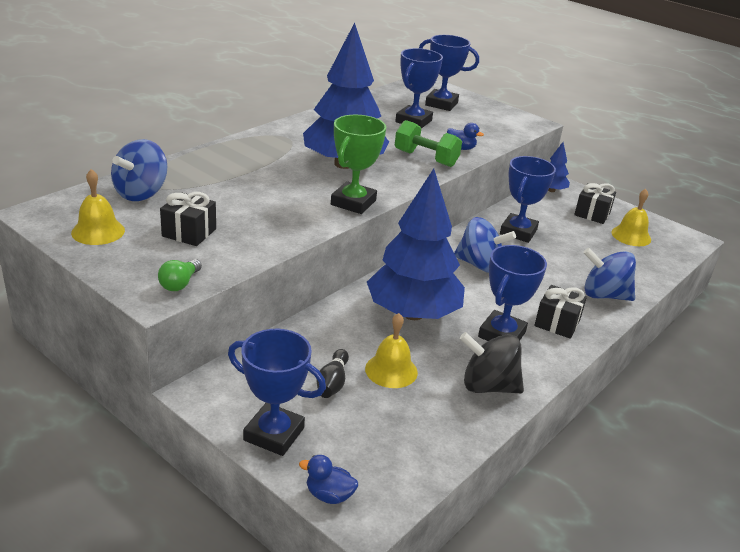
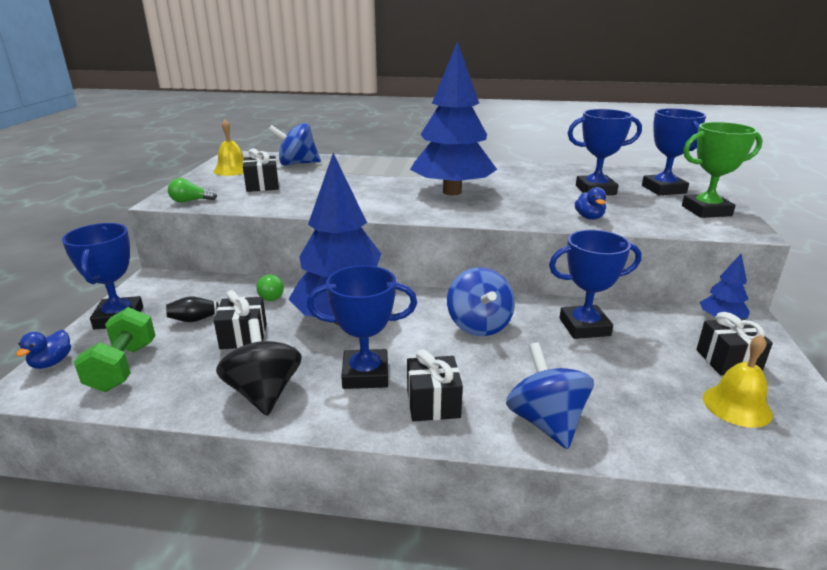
camera: 60 degrees right, 5 degrees down
(327, 333) = (271, 295): none -> green light bulb
(329, 495) = (52, 362): blue duck -> blue duck turned 150 degrees counterclockwise
(353, 202) = (391, 210): green trophy -> green trophy (706, 211)
(391, 370) = (243, 336): yellow bell -> black gift
(426, 158) = (531, 211): green dumbbell -> green dumbbell (123, 367)

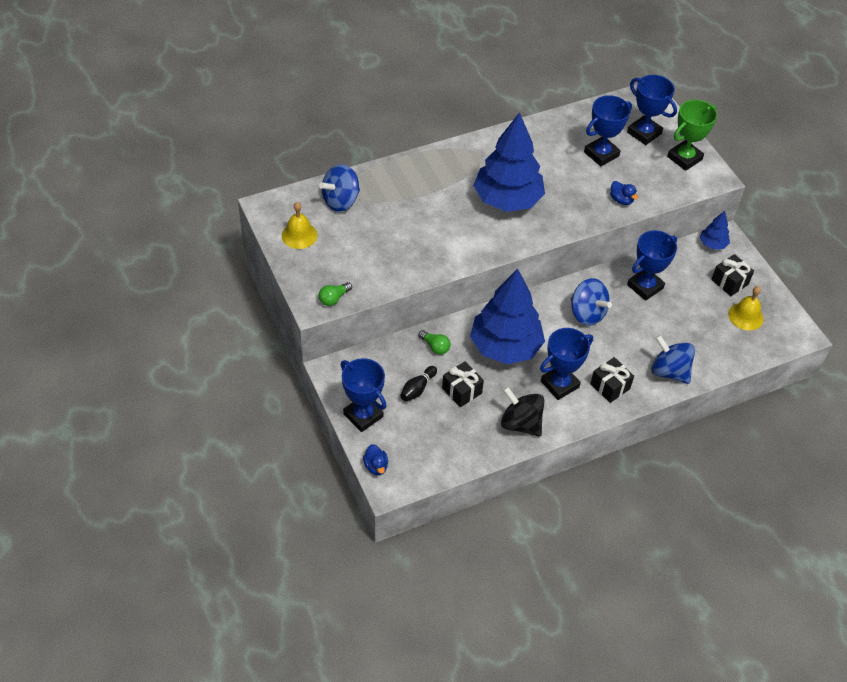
camera: 35 degrees left, 25 degrees up
(123, 367) = (422, 447): green dumbbell -> none
(262, 185) = (358, 251): black gift -> none

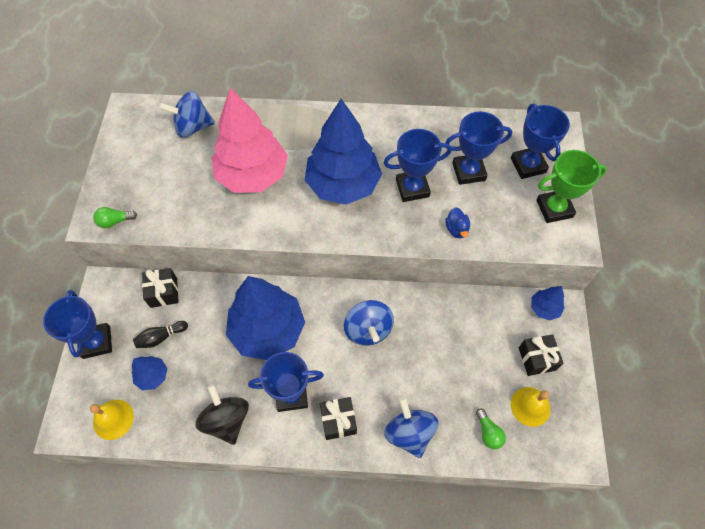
camera: 30 degrees right, 10 degrees up
(299, 235) = (133, 146): yellow bell -> yellow bell (113, 419)
(376, 466) = (70, 400): blue duck -> none
(425, 220) = (253, 175): none -> pink tree
(433, 419) = (152, 376): none -> blue tree
(435, 347) = (205, 301): green light bulb -> green light bulb (488, 432)
(462, 391) = (197, 358): black gift -> black gift (164, 292)
(645, 286) = (444, 325): blue trophy -> blue trophy (412, 188)

